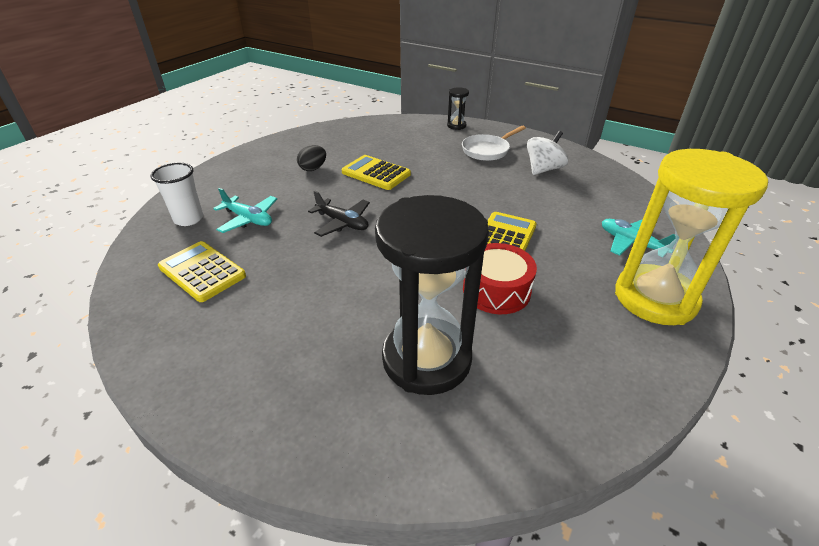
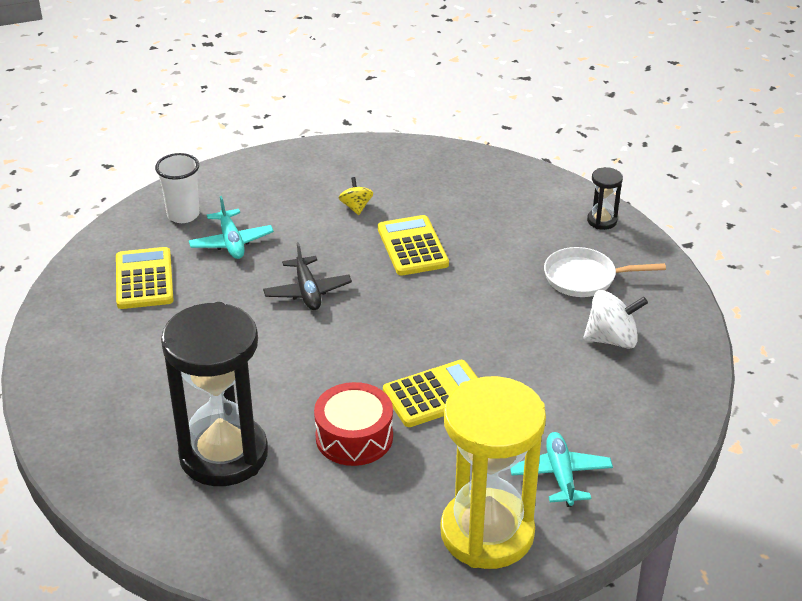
camera: 40 degrees right, 0 degrees up
(313, 168) = (356, 207): black egg -> yellow spinning top

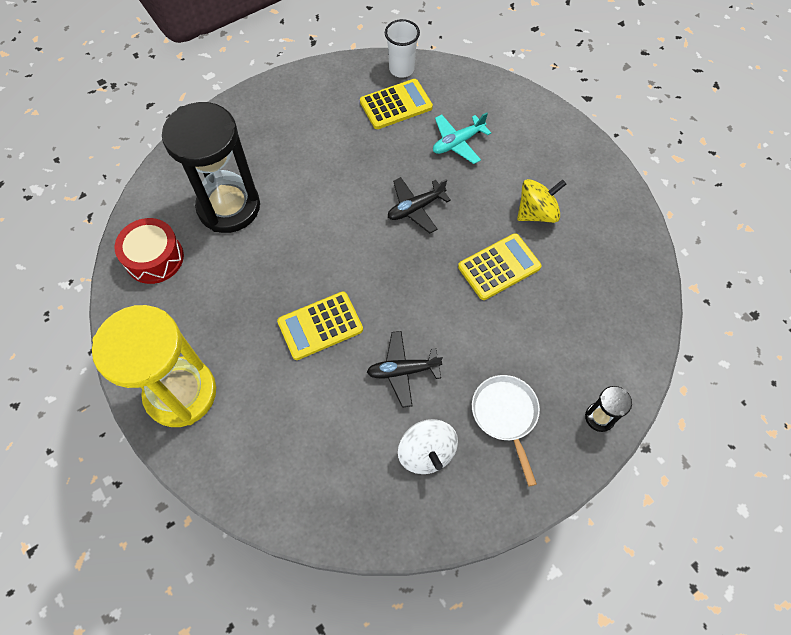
camera: 75 degrees right, 25 degrees up
(183, 215) = (479, 103): white cup -> white cup (401, 69)
(354, 437) = (262, 281): red drum -> red drum (154, 258)
(356, 207) = (536, 213): yellow spinning top -> yellow spinning top, size x1.69
(435, 395) = (320, 326): yellow calculator -> yellow calculator turned 105 degrees clockwise
(514, 339) = (403, 371): none -> black plane
(560, 475) = (250, 436): turquoise plane -> none

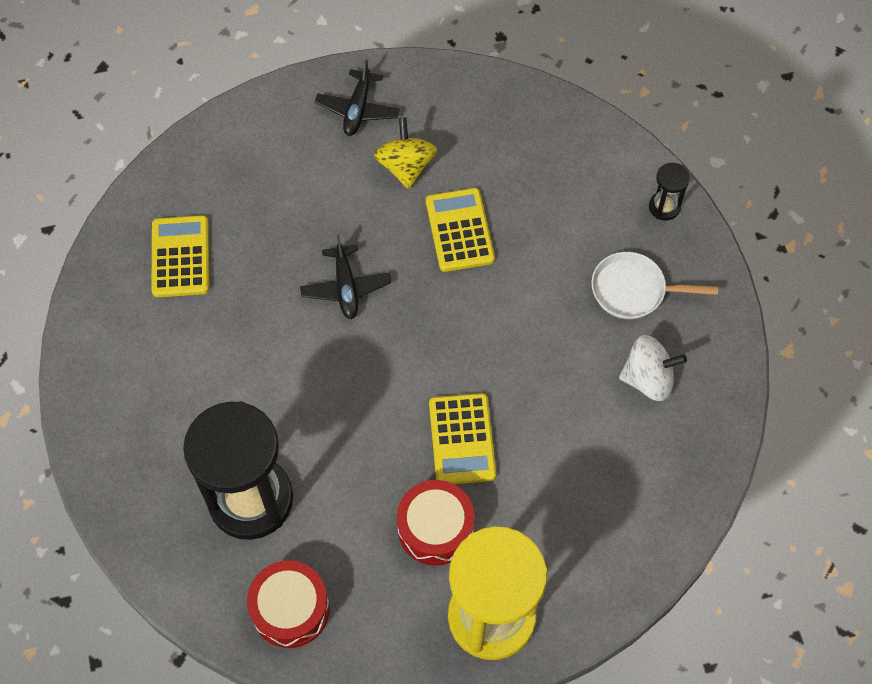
camera: 70 degrees left, 0 degrees up
(241, 331) = (435, 528): none -> red drum
(401, 69) = (125, 231): white cup -> none
(403, 371) = (549, 371): black plane -> black plane (358, 109)
(458, 143) = (272, 209): turquoise plane -> none

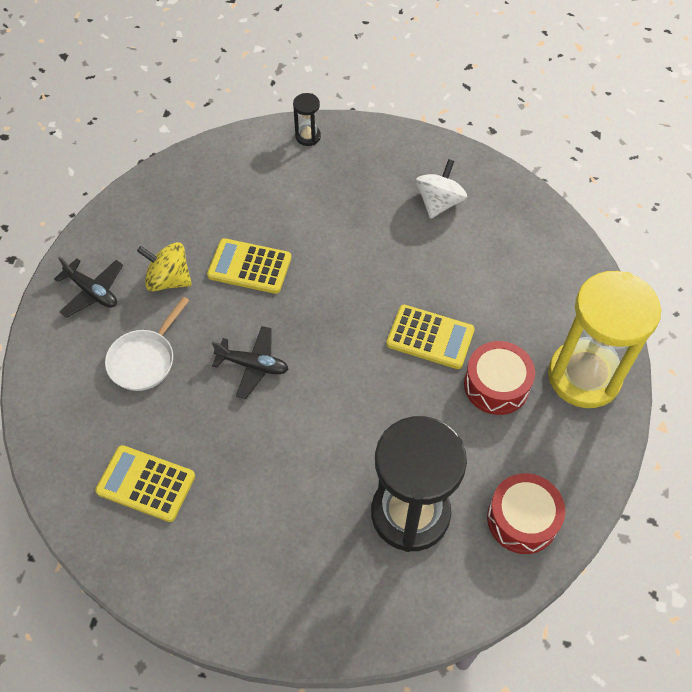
camera: 65 degrees left, 5 degrees down
(633, 290) = (364, 181): white pan -> white pan (144, 359)

